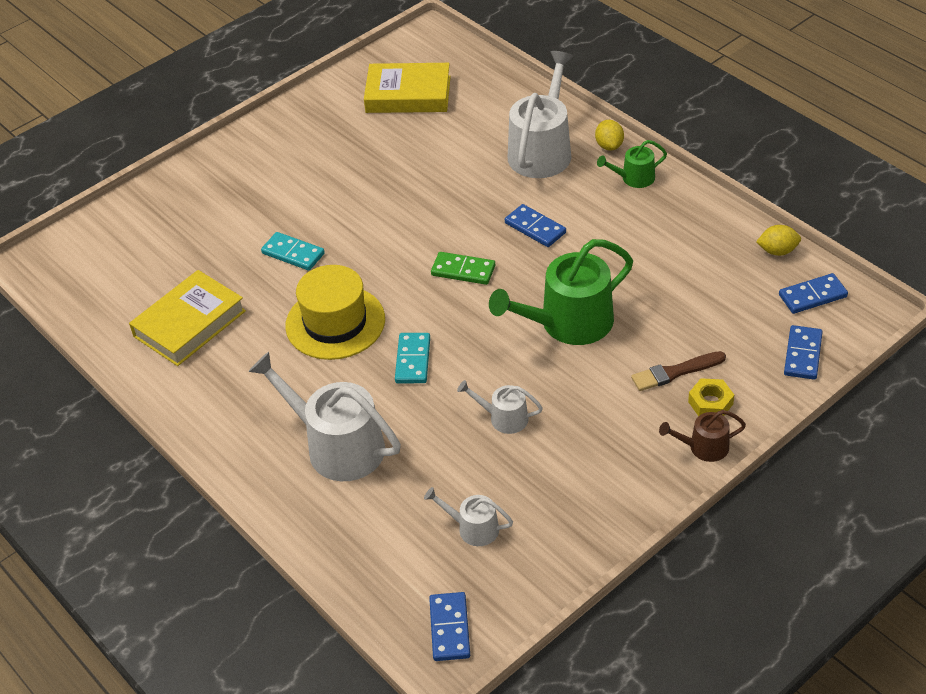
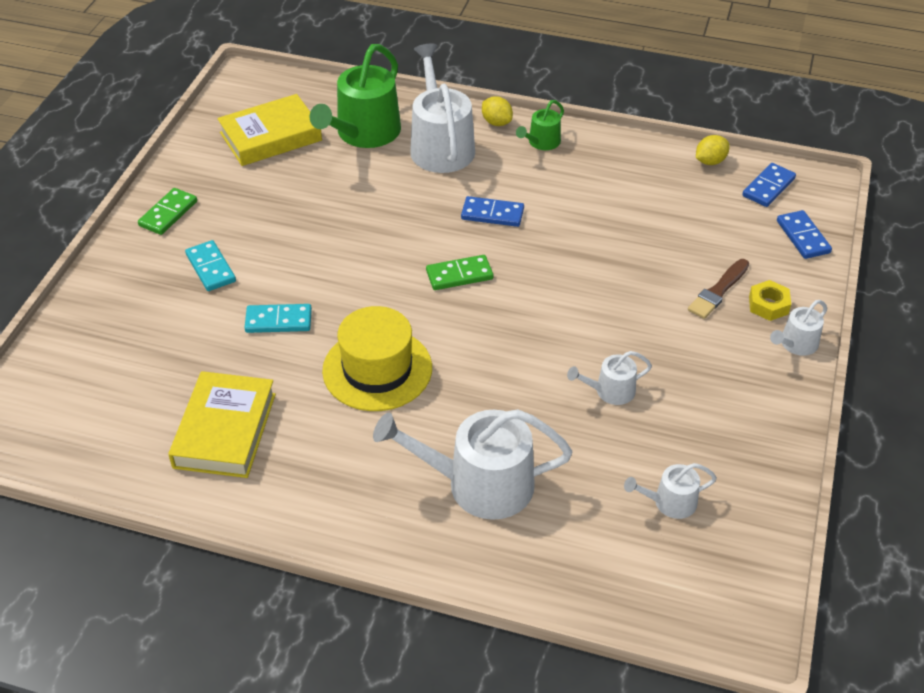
camera: 35 degrees left, 0 degrees up
(280, 134) = (168, 214): none -> green domino
(413, 360) = (482, 374): turquoise domino -> turquoise domino (211, 268)
(449, 628) = (729, 604): blue domino -> none
(569, 323) = (594, 285): green watering can -> green watering can (364, 133)
(704, 447) = (796, 344): brown watering can -> white watering can

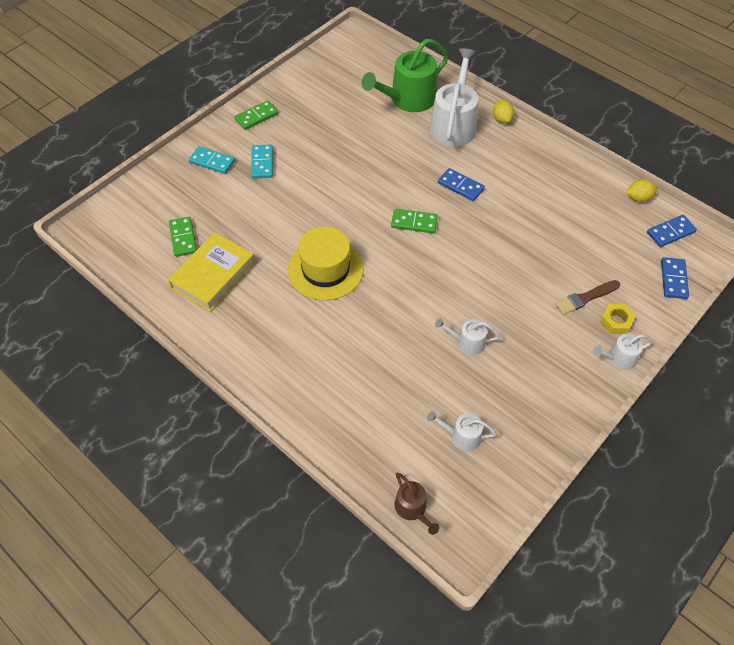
camera: 25 degrees right, 10 degrees up
(152, 398) = (183, 238): none -> green domino
(271, 137) = (347, 83): yellow book -> none
(278, 321) = (283, 214): turquoise domino -> turquoise domino (212, 162)
(479, 484) = (345, 373): white watering can -> none
(542, 142) = (524, 144): green watering can -> none
(663, 612) = (412, 508): none -> brown watering can

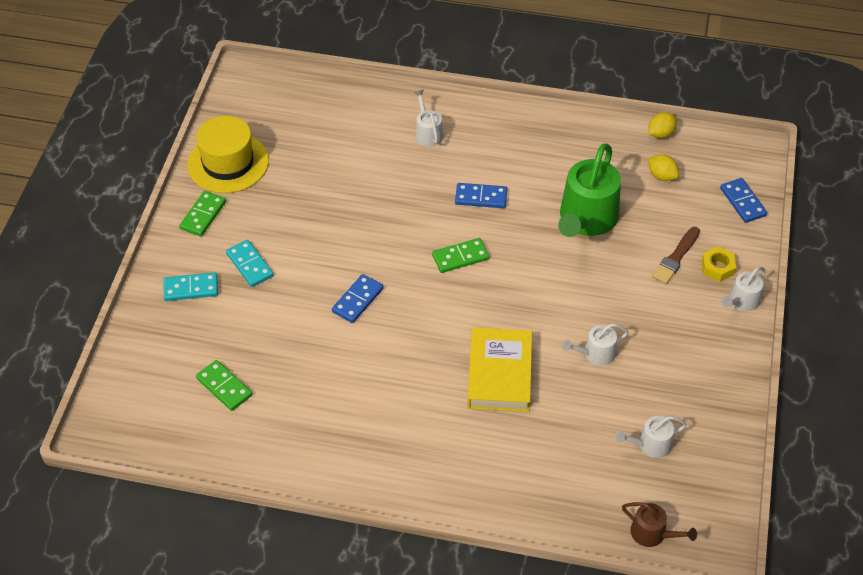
camera: 30 degrees left, 5 degrees down
(213, 275) = (289, 410): yellow book -> yellow book (499, 374)
(325, 269) = (404, 348): yellow hat -> yellow hat (228, 163)
(408, 99) = (359, 124): green watering can -> green watering can (586, 219)
(453, 124) = (427, 133): white watering can -> white watering can, size x0.50
(501, 119) = (473, 106): yellow lemon -> yellow lemon (662, 176)
(670, 232) = (711, 156): blue domino -> blue domino (357, 300)

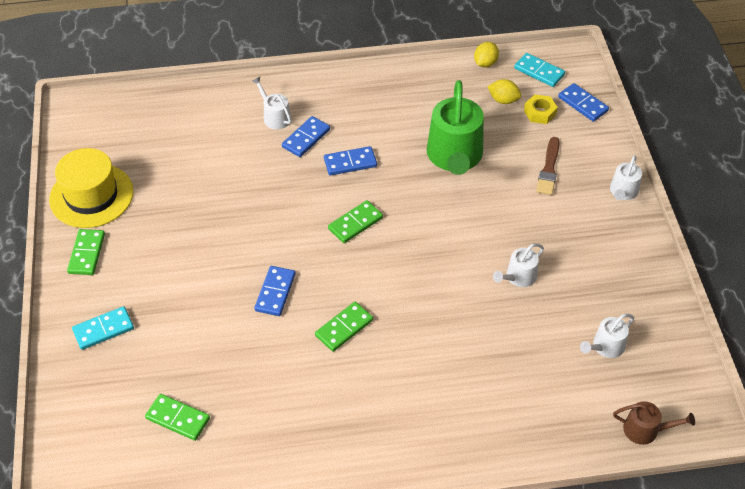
camera: 20 degrees left, 0 degrees up
(250, 265) = (154, 289): turquoise domino -> turquoise domino (539, 71)
(407, 352) = (344, 328): none -> green domino
(448, 162) = (306, 138): none -> blue domino
(499, 374) = (440, 323): yellow book -> none
(717, 267) = (588, 167): yellow nut -> yellow nut (540, 112)

